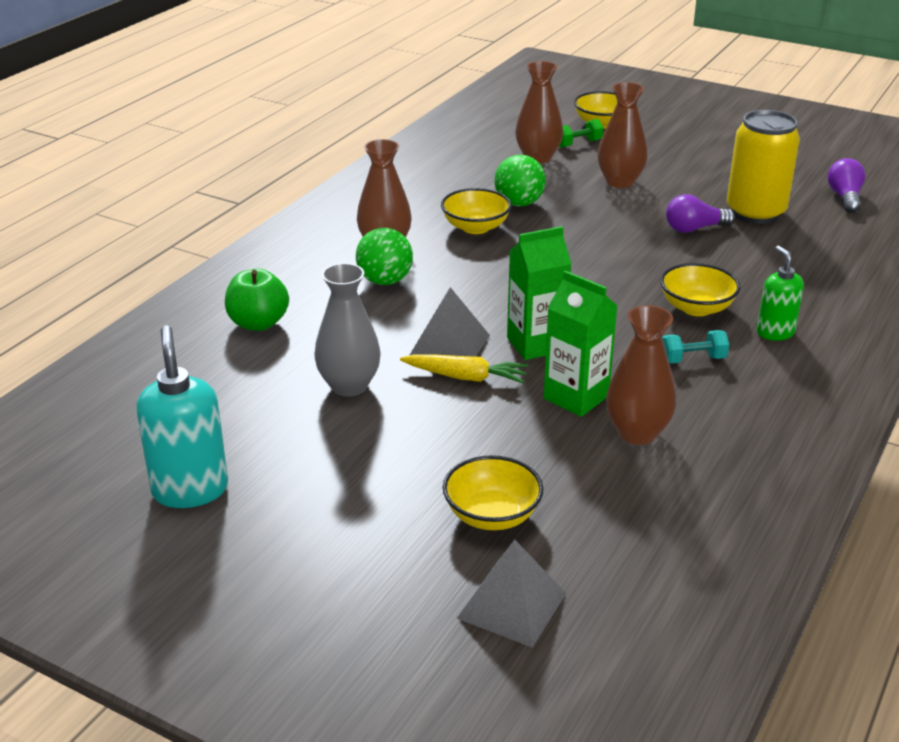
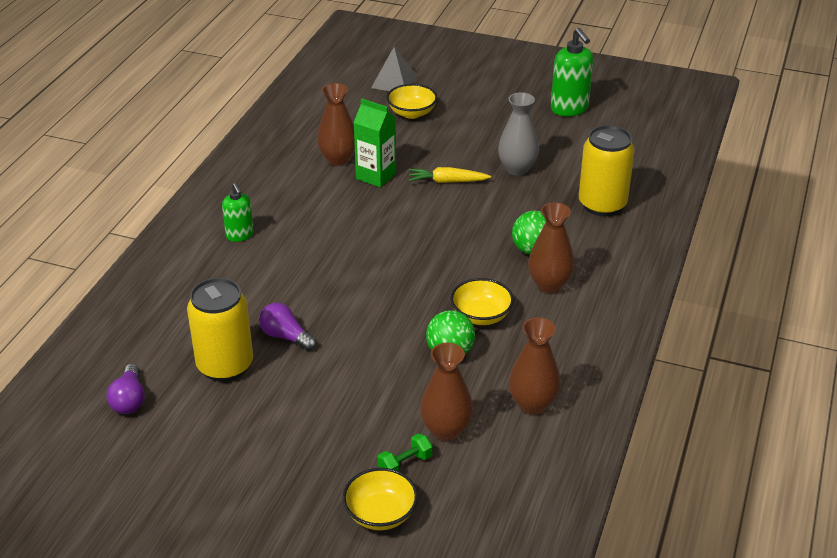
camera: 170 degrees right, 5 degrees up
(190, 490) = (569, 109): turquoise soap dispenser -> green soap dispenser
(258, 323) = (602, 205): green apple -> yellow can
(450, 345) = (464, 202): grey pyramid -> none
(536, 344) = (407, 209): green carton -> none
(620, 182) = (355, 398): brown vase -> brown vase (532, 404)
(693, 359) = (300, 209): turquoise dumbbell -> none
(694, 229) = (286, 337): purple light bulb -> purple light bulb turned 120 degrees counterclockwise
(696, 308) = (293, 251): yellow bowl -> none

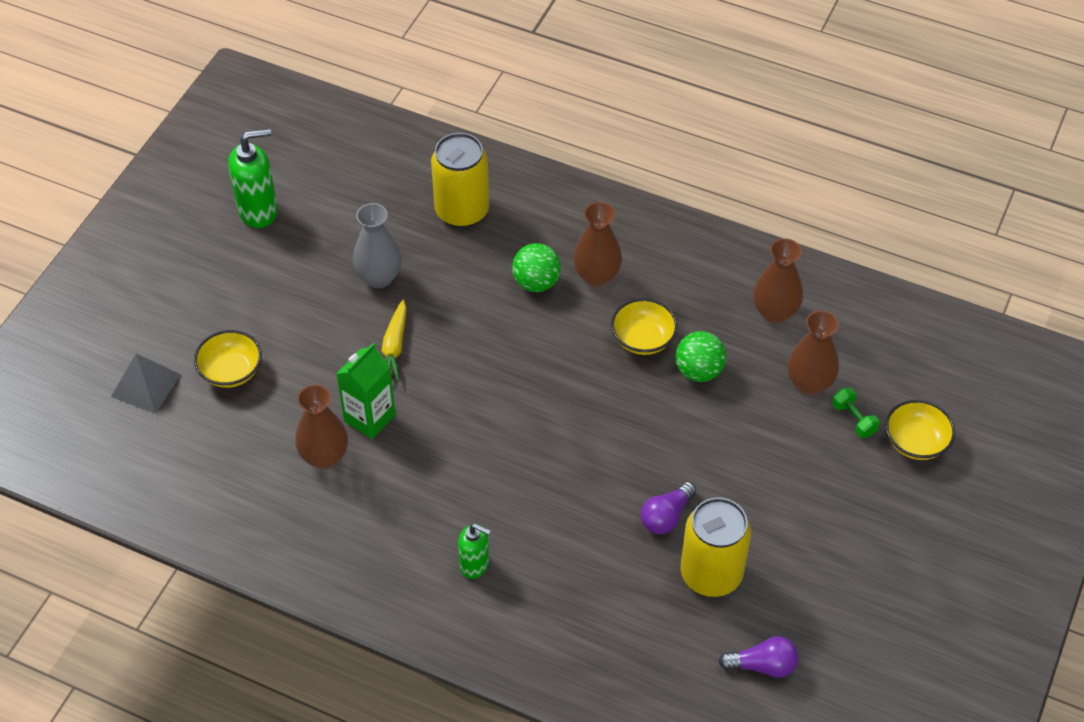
camera: 85 degrees left, 15 degrees up
(240, 235) = (475, 565): green soap dispenser -> green soap dispenser turned 45 degrees clockwise

